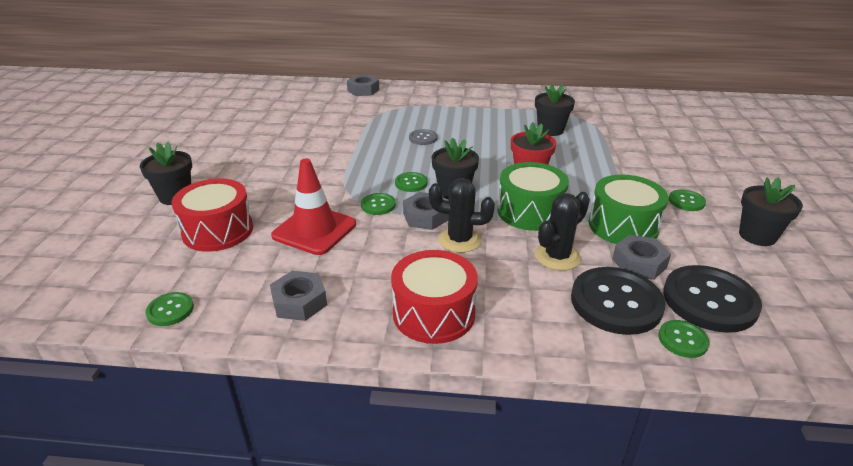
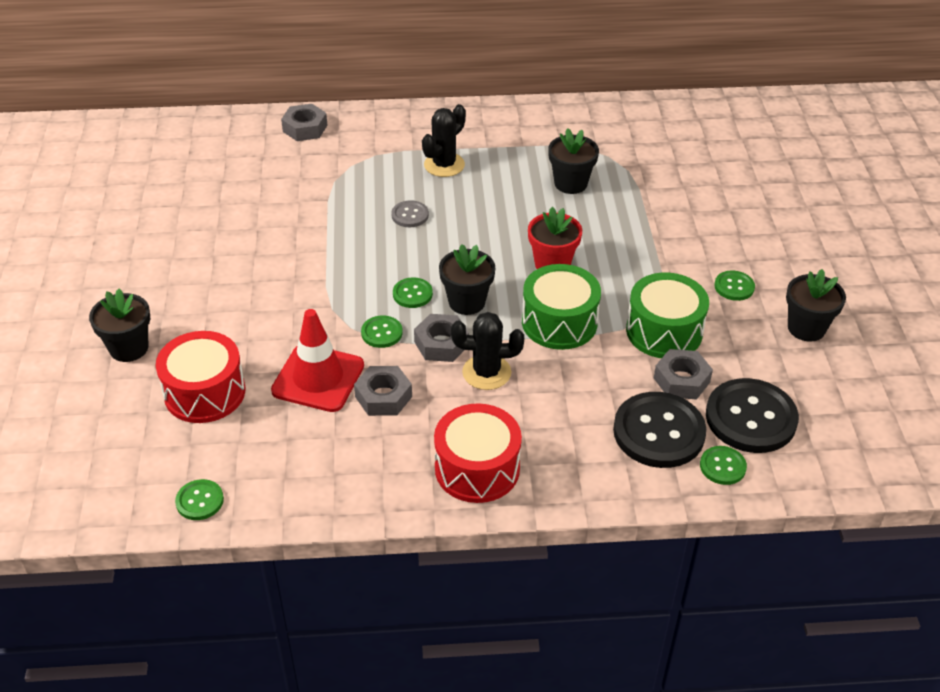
camera: 10 degrees left, 10 degrees up
(299, 302) = (334, 473): grey nut -> grey nut (383, 396)
(557, 257) = (595, 382): black cactus -> black cactus (444, 165)

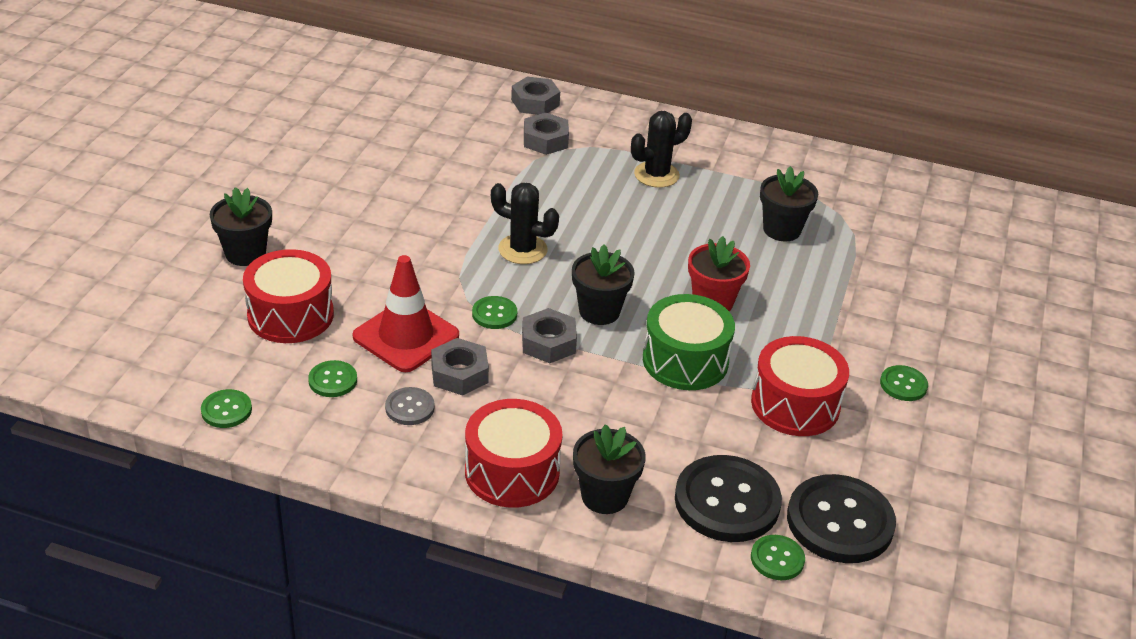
camera: 20 degrees right, 5 degrees down
(410, 215) = (591, 212): grey button -> grey button (409, 408)
(412, 294) = (548, 287): green button -> green button (333, 380)
(486, 372) = (578, 384): black cactus -> black cactus (522, 249)
(664, 331) = (795, 404): green drum -> red drum
(681, 380) = (784, 459): grey nut -> grey nut (545, 140)
(806, 328) = (962, 452): black flower pot -> black flower pot (604, 496)

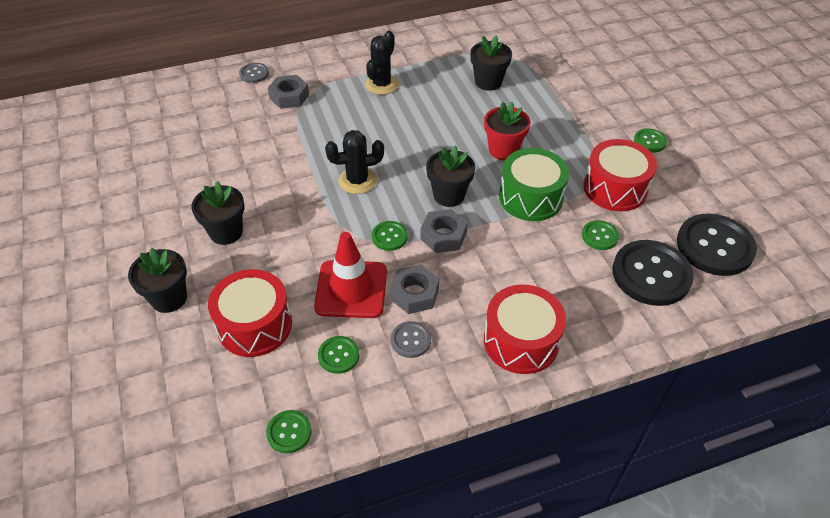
camera: 35 degrees left, 10 degrees up
(535, 102) = (254, 74): grey nut -> grey button
(604, 496) = (588, 319): black flower pot -> black flower pot (226, 232)
(777, 559) = (714, 292): green button -> green button (599, 236)

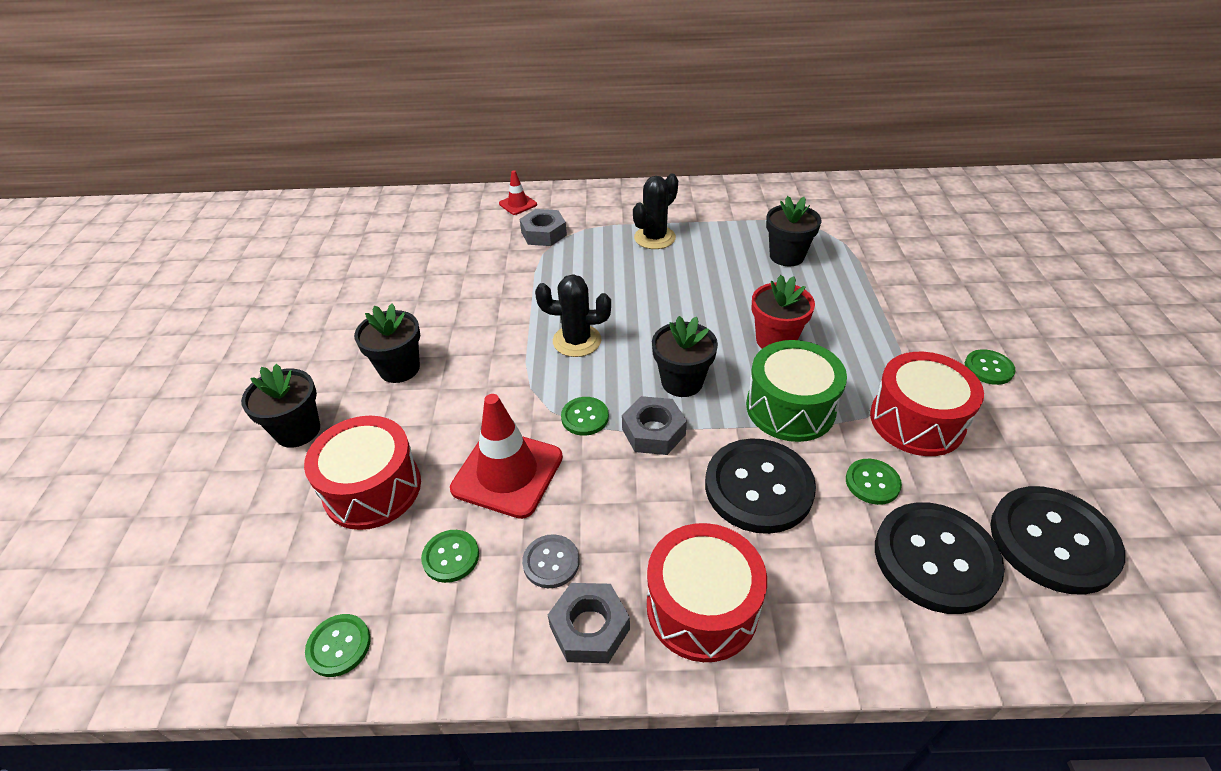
camera: 20 degrees right, 5 degrees down
(254, 74) = (518, 204): grey button -> red traffic cone
(414, 293) = (584, 499): grey nut -> grey nut (589, 628)
(529, 257) = (758, 487): none -> black button

